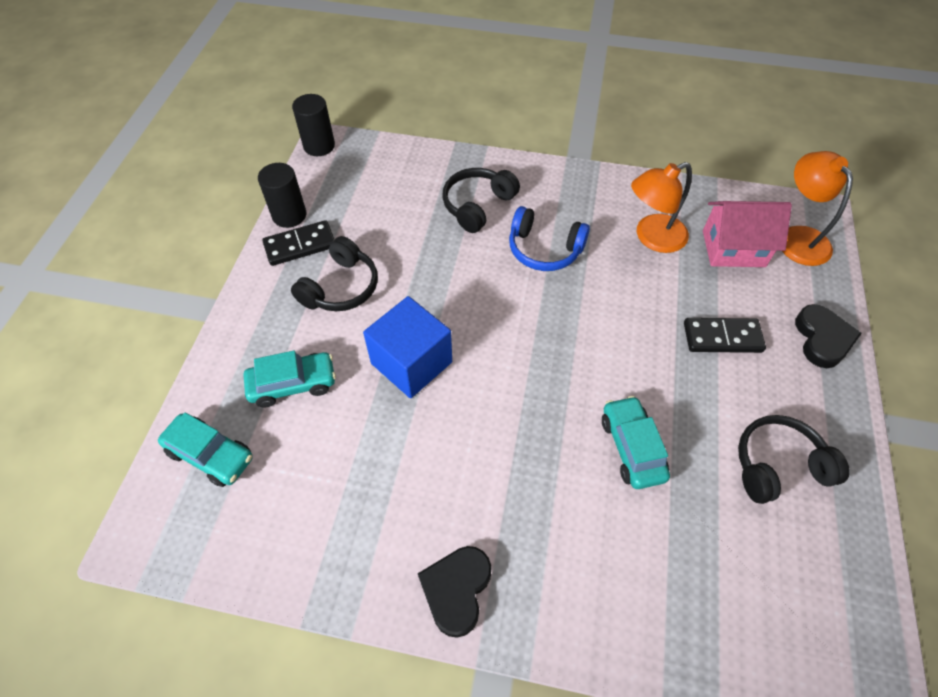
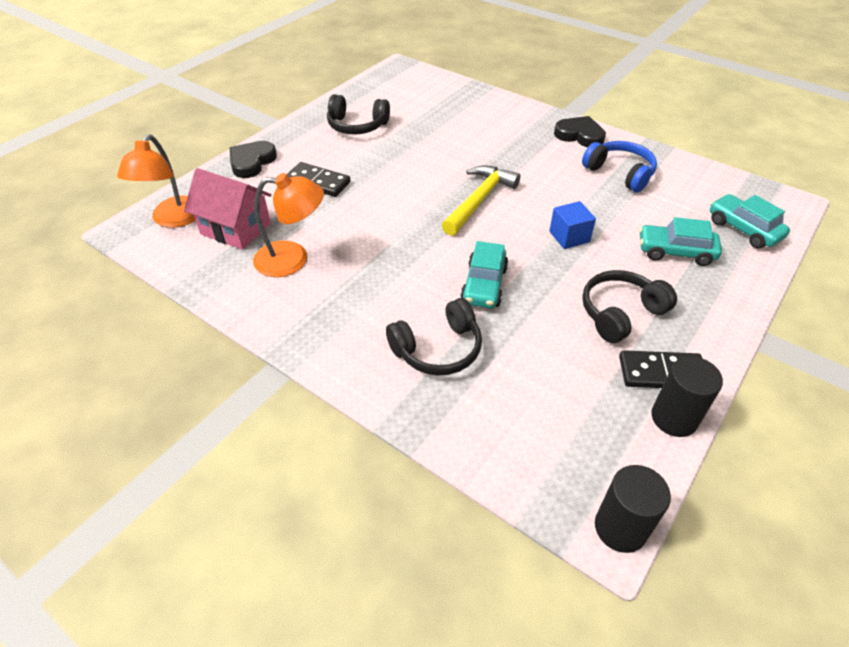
camera: 155 degrees left, 10 degrees down
(411, 363) = (569, 237): blue cube -> blue cube, size x0.59
(456, 590) = (580, 135): black heart -> black heart turned 105 degrees counterclockwise
(531, 380) = (479, 200): none -> yellow hammer
(544, 249) = (400, 282): blue headphones -> blue headphones (620, 173)
(632, 448) = (436, 154): turquoise car -> turquoise car (484, 285)

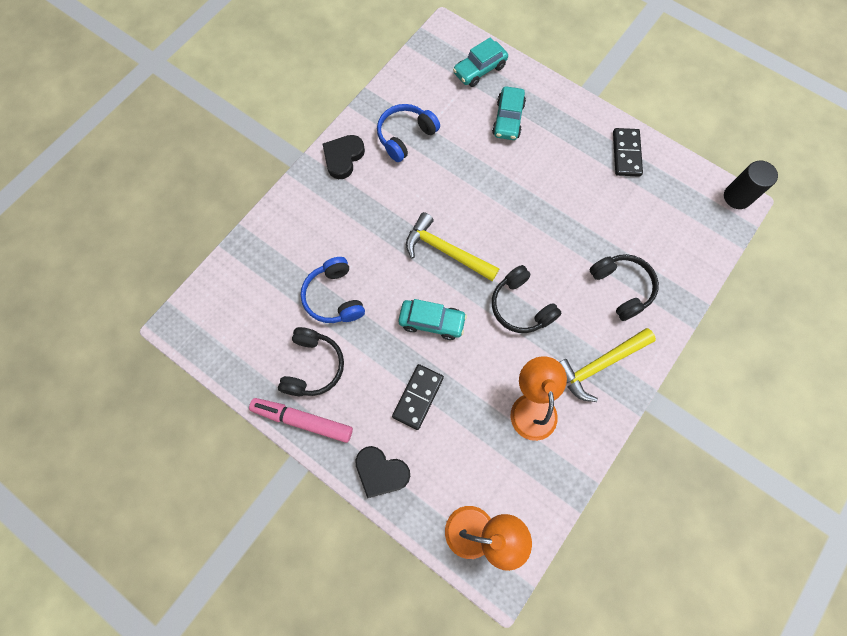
camera: 90 degrees left, 25 degrees up
(235, 229) = (493, 466): pink house -> none
(309, 122) = (302, 420): none -> pink marker
(332, 318) = (599, 365): none -> yellow hammer
(424, 134) = (334, 297): none -> blue headphones
(484, 285) = (553, 253): turquoise car -> turquoise car (432, 322)
(569, 237) = (493, 187): blue cube -> none
(620, 313) = (575, 167): black headphones -> black headphones (521, 306)
(674, 418) = (660, 155): black cylinder -> none

